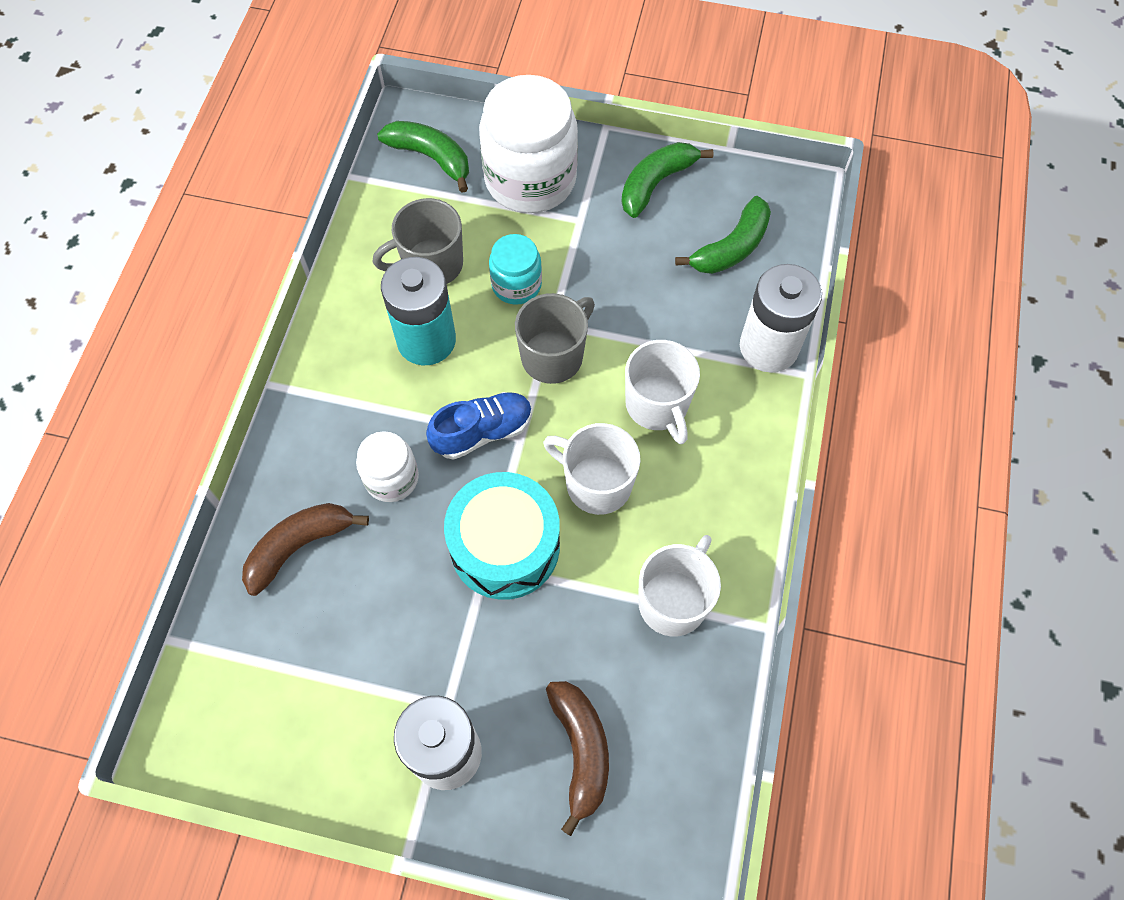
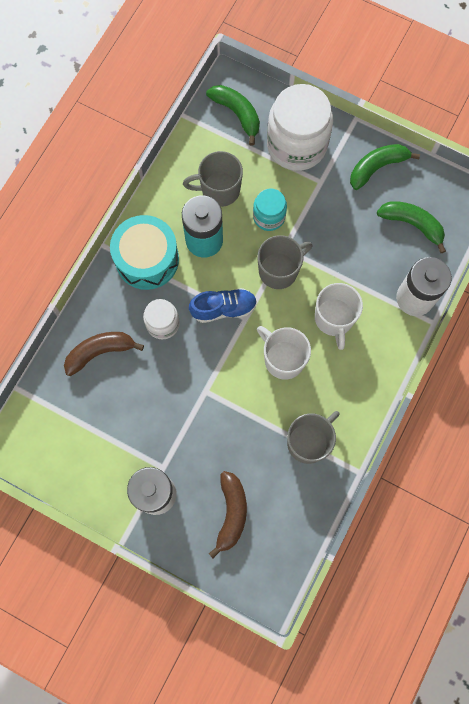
camera: 15 degrees right, 10 degrees up
(505, 546) = (219, 383): turquoise drum -> turquoise drum (147, 259)
(673, 601) = (308, 442): white mug -> grey mug
(731, 247) = (412, 224): green banana -> green banana turned 120 degrees counterclockwise

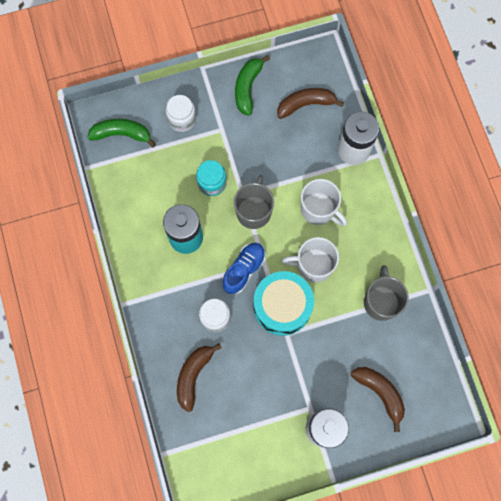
camera: 45 degrees left, 0 degrees up
(147, 259) = (161, 285): turquoise drum -> turquoise drum (282, 306)
(219, 190) = (162, 195): grey mug -> none
(296, 145) = (182, 119): white jar -> white jar, size x0.52
(412, 224) = (306, 105): green banana -> brown banana

